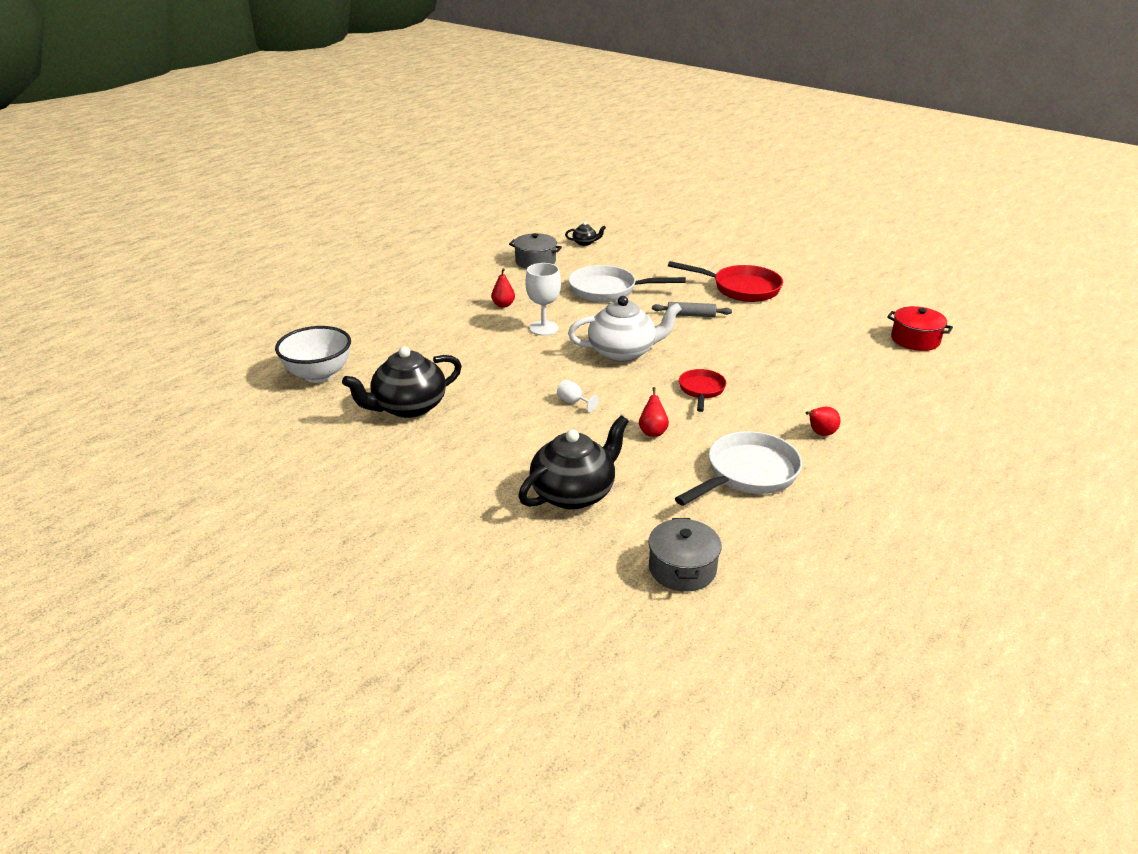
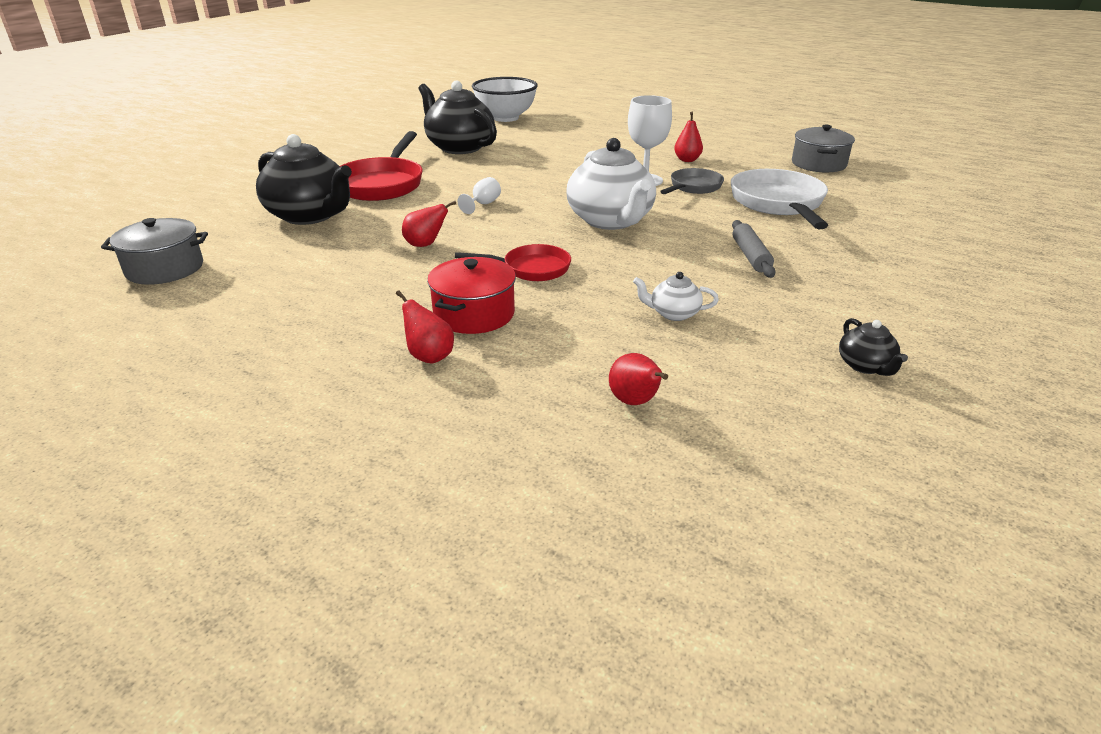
camera: 80 degrees right, 0 degrees up
(566, 312) = (693, 187): none -> grey pan
(585, 243) = (913, 183): black teapot -> black teapot (865, 366)
(741, 288) = (887, 291): red pan -> red pan (382, 184)
(747, 474) = (330, 301): white pan -> none
(766, 351) = (673, 313): none -> white teapot
(859, 374) = (635, 402): none -> red pear
(915, 340) = (839, 490): red pot -> red pot (474, 314)

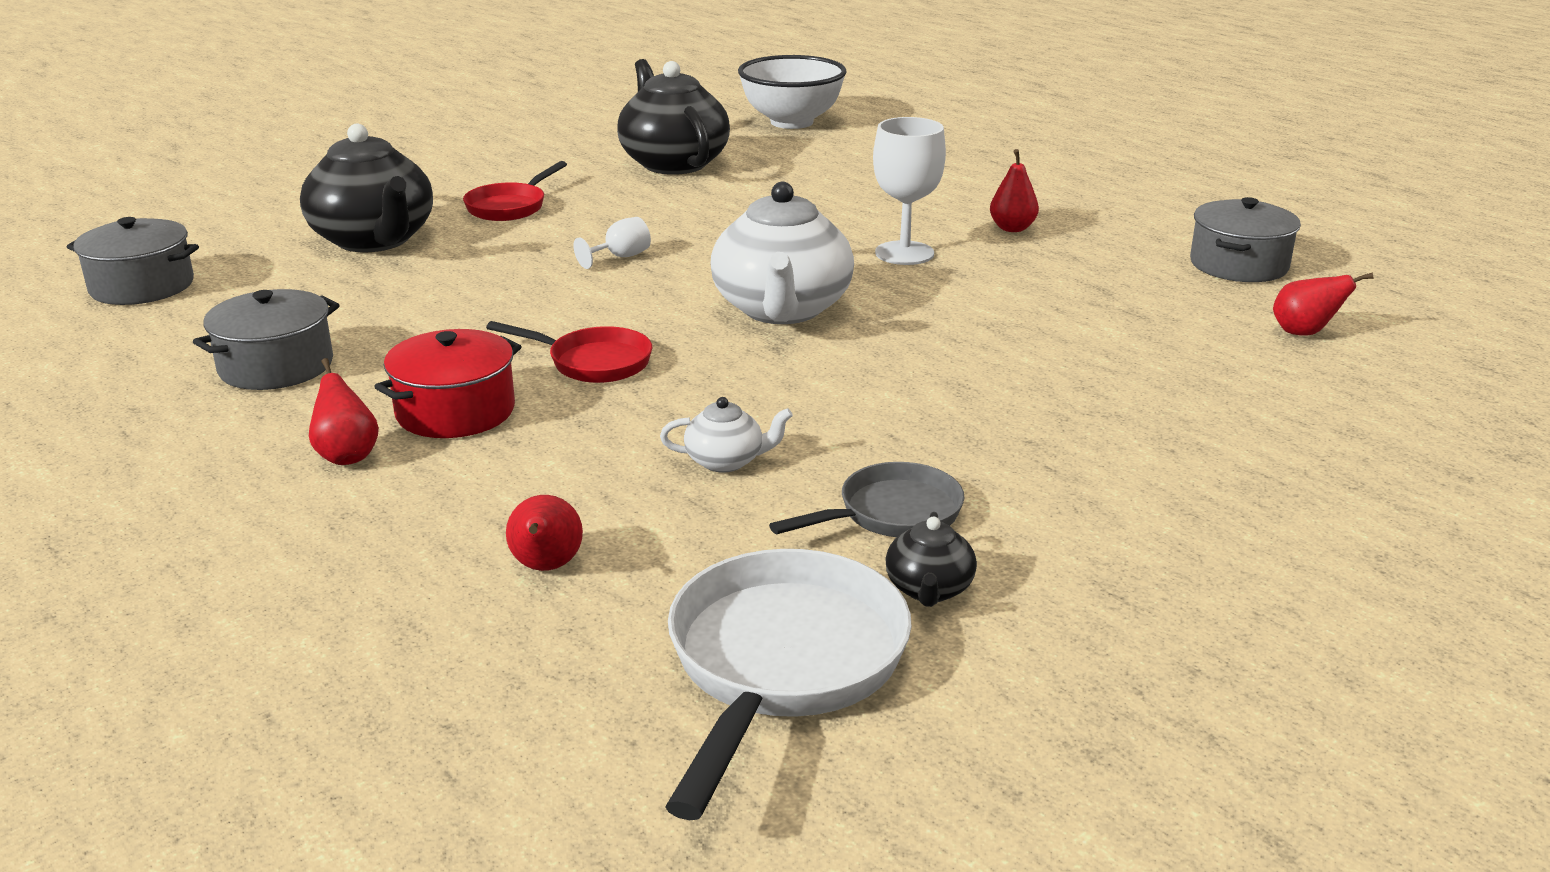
camera: 20 degrees right, 5 degrees down
(319, 306) = (276, 366): none -> grey pot
(382, 184) = (510, 207): red pan -> red pan, size x0.59
(425, 245) = (485, 305): red pear -> red pear (1304, 333)
(673, 313) = (726, 461): white teapot -> white teapot turned 150 degrees clockwise
(693, 187) = (971, 275): grey pan -> grey pan (891, 514)
(750, 256) = (940, 398): grey rolling pin -> none
(778, 204) = (1084, 323): white pan -> white pan (781, 665)

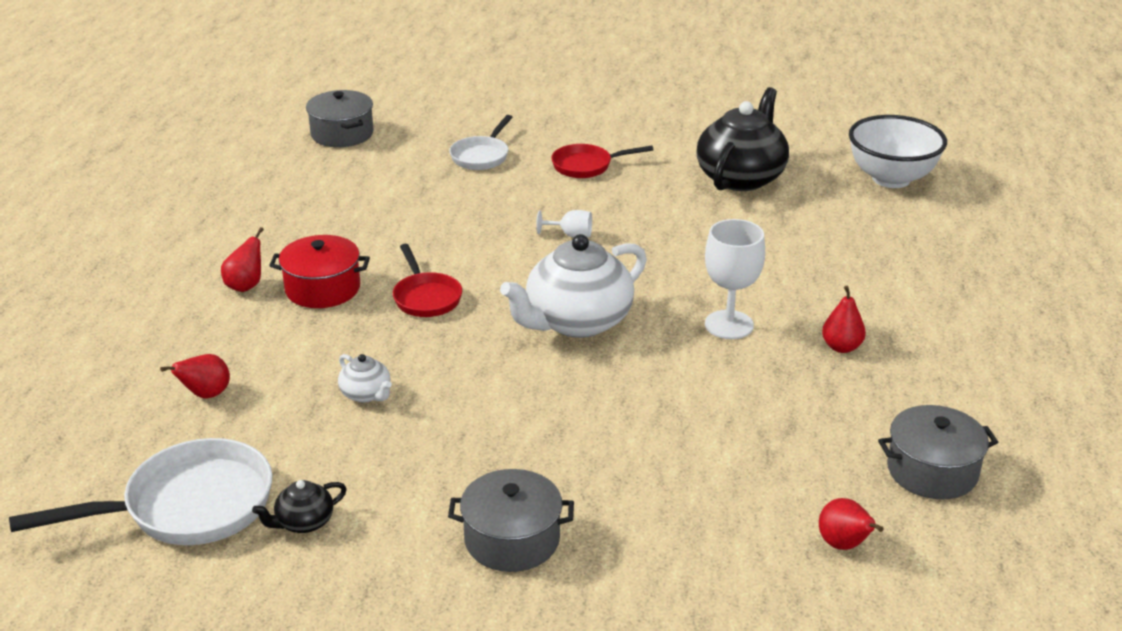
camera: 50 degrees right, 5 degrees up
(276, 366) = (307, 216): grey pot -> grey pot (512, 539)
(374, 240) = (481, 156): black teapot -> white pan
(891, 514) = (370, 475): grey pan -> none

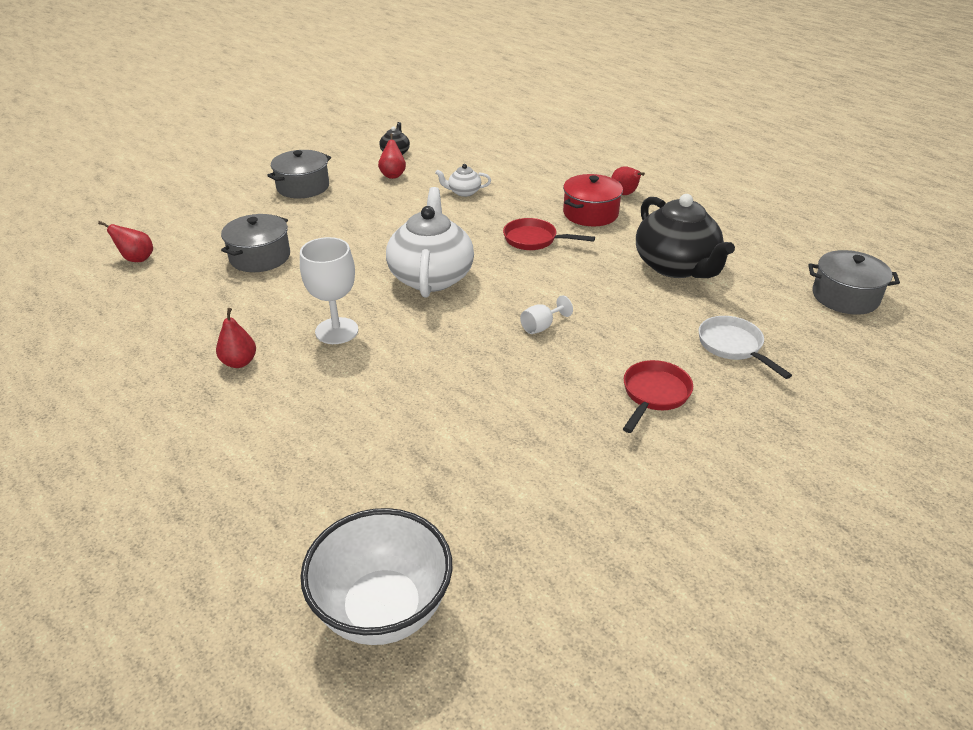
camera: 130 degrees right, 5 degrees up
(188, 507) = (446, 136): white pan -> none
(206, 395) = (525, 158): red pear -> red pear (393, 175)
(741, 177) = (524, 483): black teapot -> black teapot (676, 266)
(932, 471) = (108, 318): grey pot -> grey pot (260, 257)

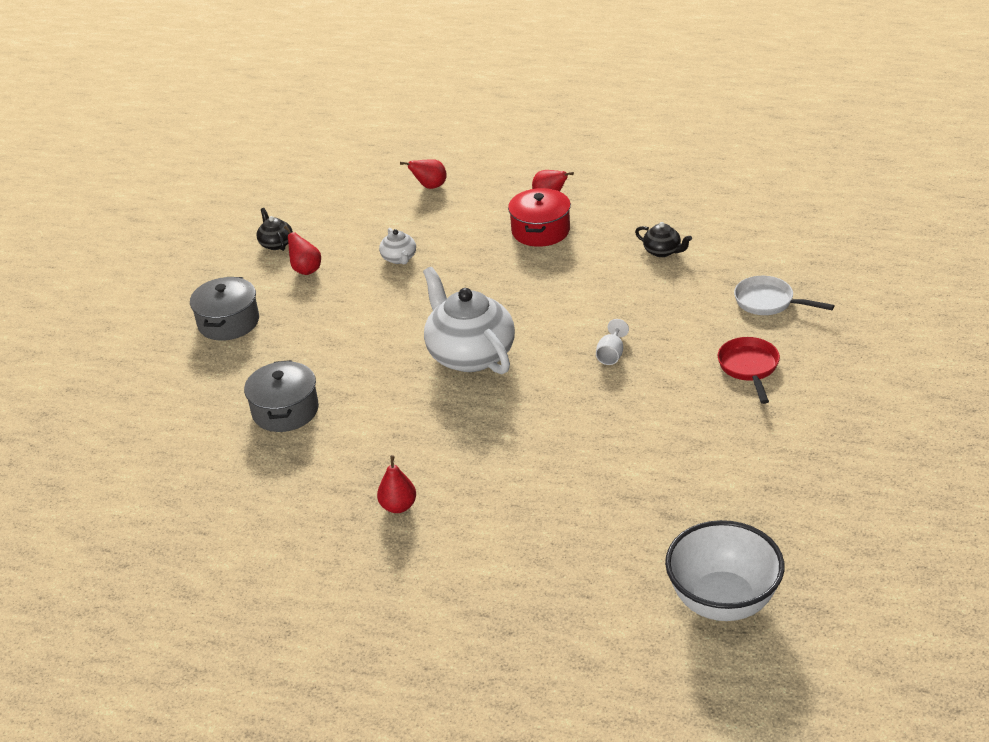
camera: 30 degrees left, 0 degrees up
(136, 259) = (161, 470): red pear -> red pear (430, 187)
(336, 331) = (447, 440): white goblet -> none
(463, 192) = (399, 258): white teapot -> white teapot turned 75 degrees counterclockwise
(534, 240) = (520, 279): red pan -> none
(676, 266) = (663, 251): black teapot -> black teapot, size x0.45
(845, 297) = (810, 221): grey pot -> none

